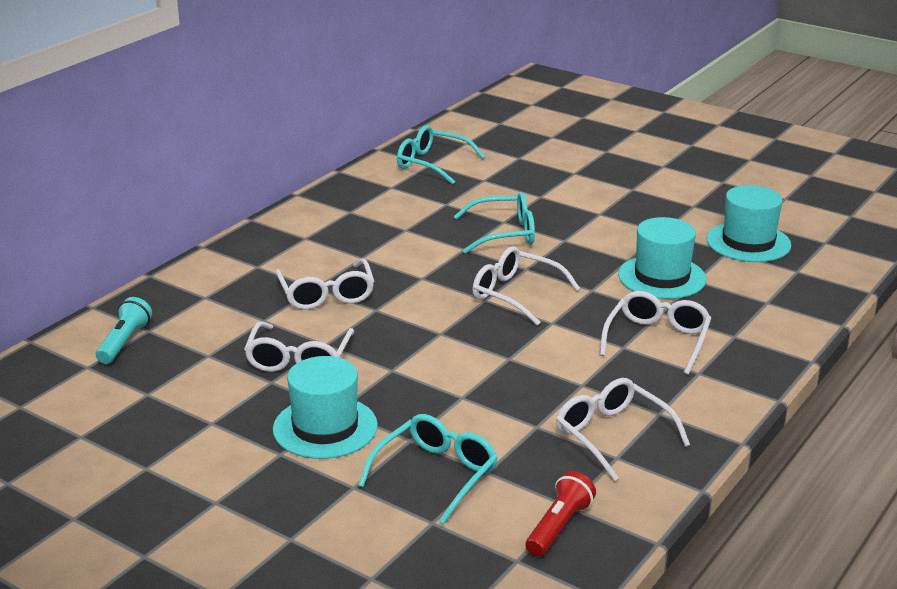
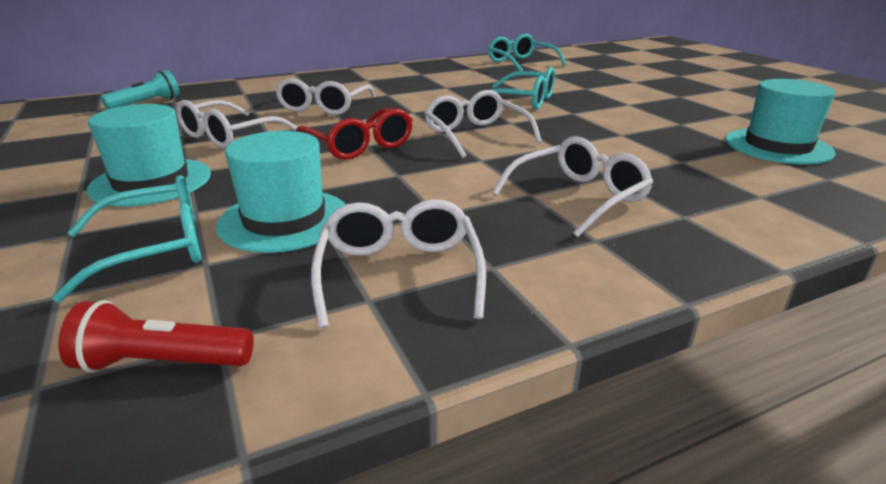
camera: 30 degrees right, 0 degrees up
(435, 336) = (359, 146): none -> red glasses
(559, 527) = (162, 362): red flashlight -> red flashlight turned 150 degrees counterclockwise
(662, 277) = (644, 152): turquoise hat -> turquoise hat (284, 220)

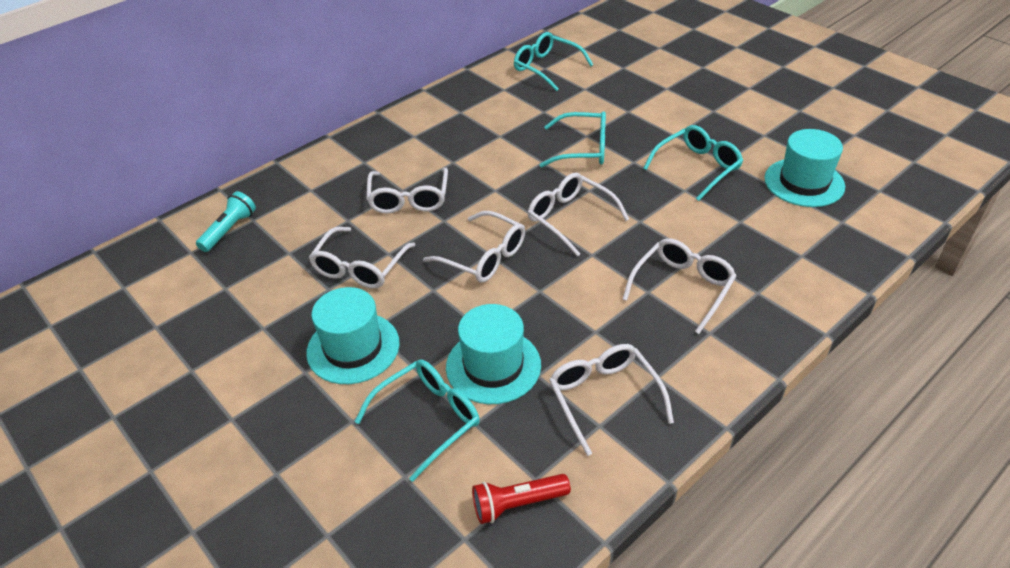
camera: 15 degrees left, 15 degrees up
(359, 146) = (484, 257): red glasses -> white glasses
(644, 123) = (697, 167): none -> turquoise glasses

